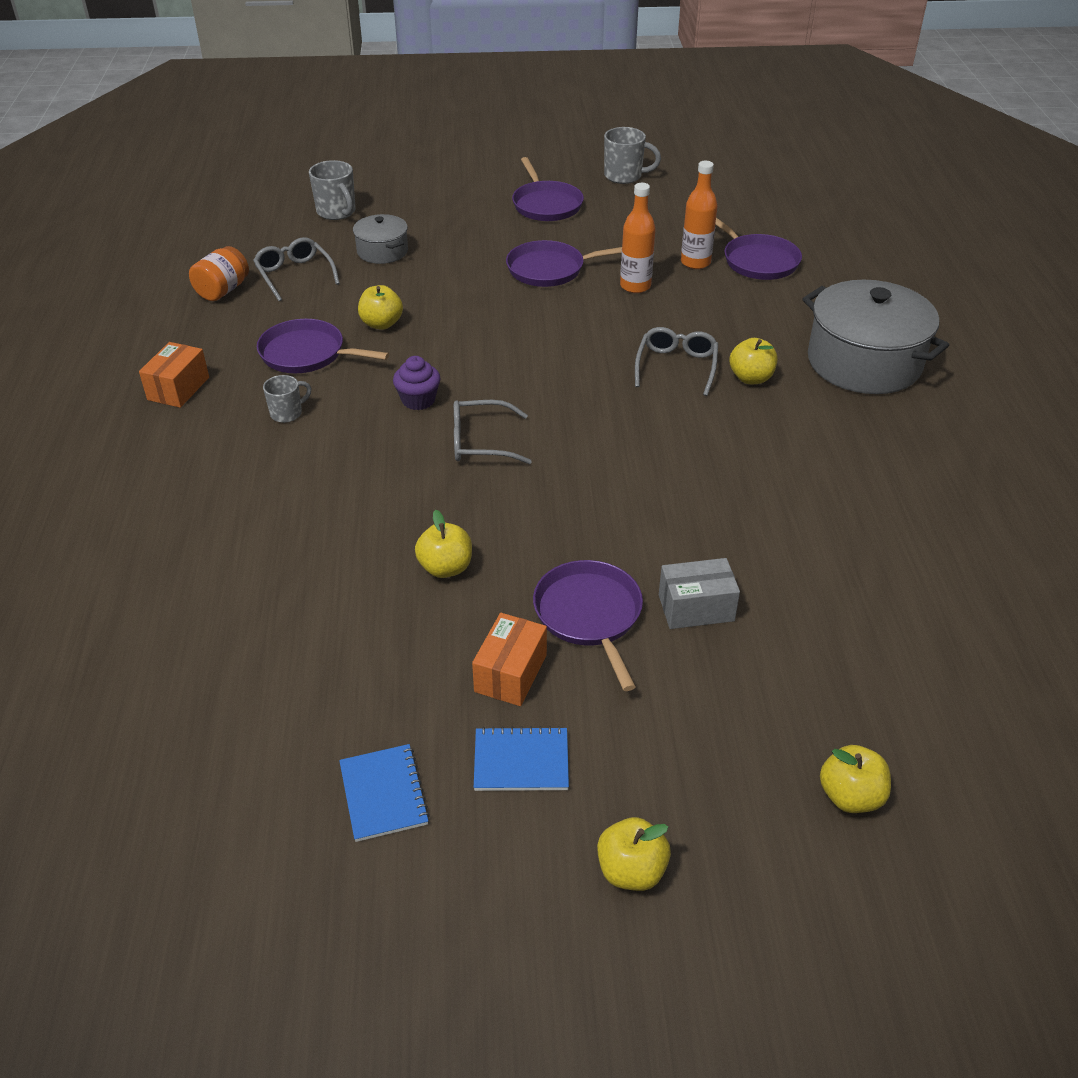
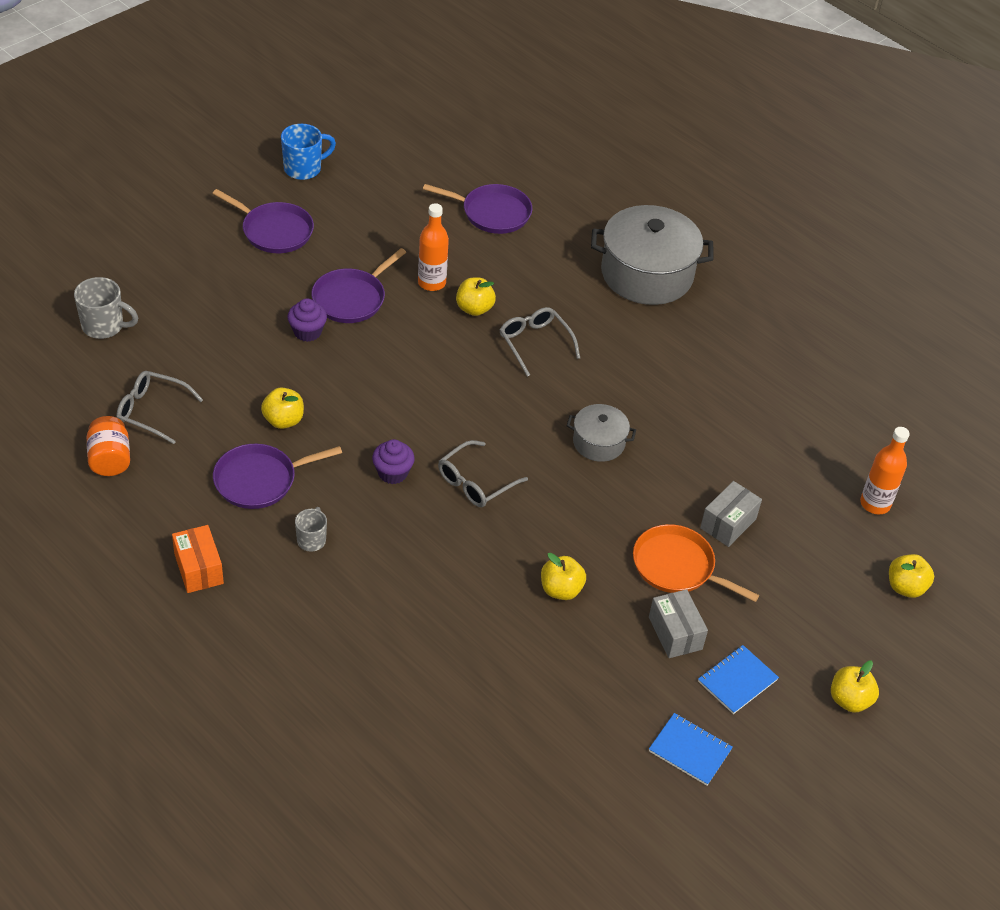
camera: 45 degrees left, 5 degrees up
(382, 251) = (196, 348): grey pot -> grey pot (598, 442)
(483, 276) = (307, 332): none -> purple cupcake
(510, 673) = (675, 633): orange box -> grey box
(589, 615) = (677, 567): purple pan -> orange pan
(624, 176) = (304, 169): grey mug -> blue mug
(695, 262) = (450, 237): orange bottle -> orange bottle (875, 504)
(751, 378) = (591, 327): yellow apple -> yellow apple (474, 309)

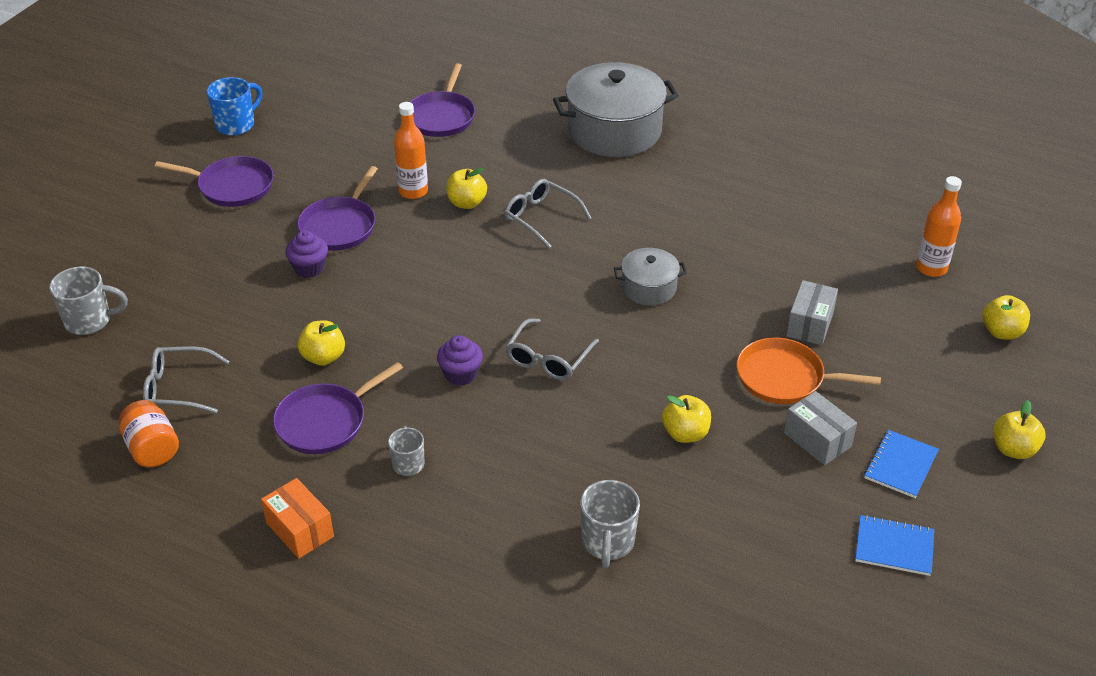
camera: 15 degrees left, 5 degrees down
(445, 664) = (607, 542): none -> grey mug
(492, 213) = (441, 117): purple pan -> purple pan turned 105 degrees clockwise

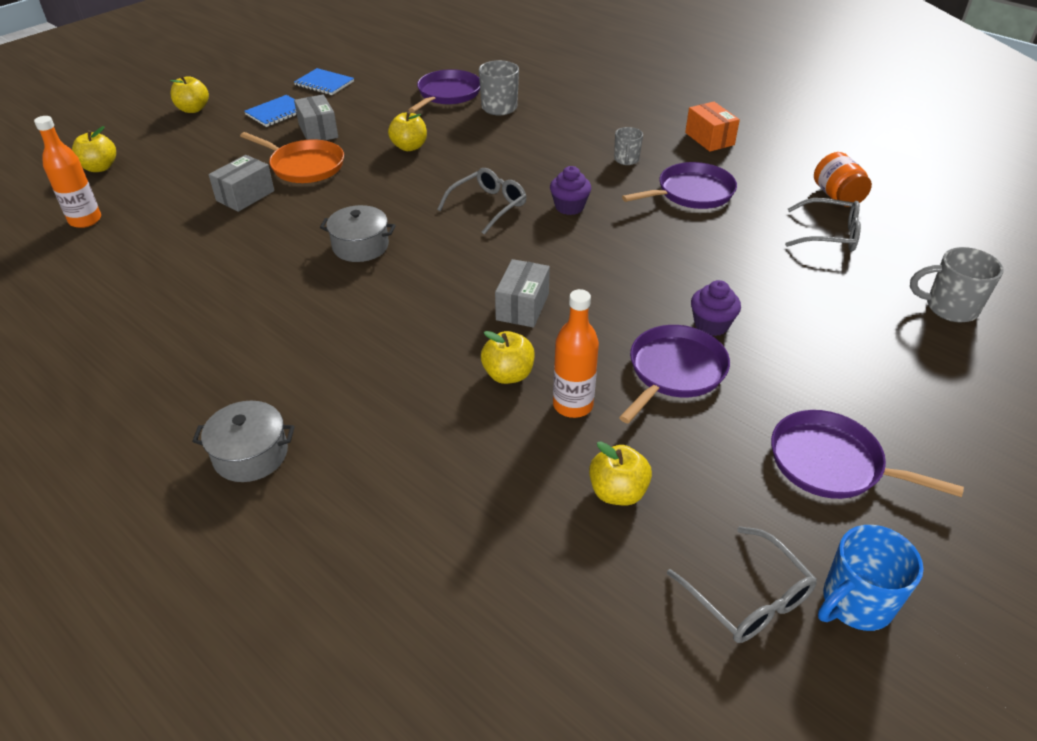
camera: 165 degrees left, 0 degrees up
(323, 357) = (693, 238): yellow apple -> yellow apple (617, 492)
(441, 117) = (496, 543): purple pan -> purple pan (447, 94)
(474, 256) = (522, 307): none -> grey box
(541, 217) = (427, 339): grey glasses -> grey glasses (748, 598)
(614, 131) = (251, 454): grey pot -> grey pot, size x0.51

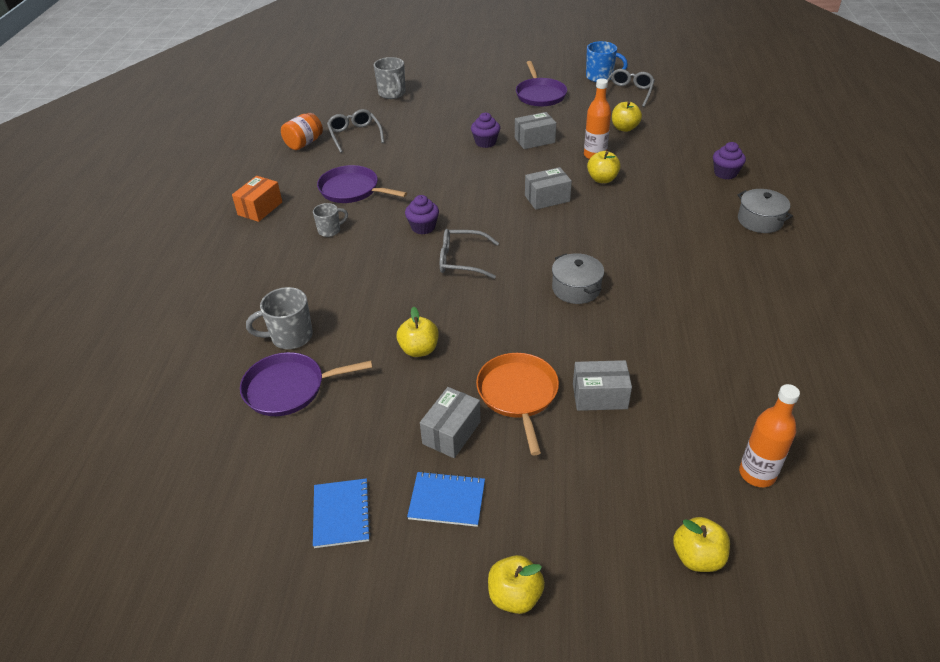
camera: 125 degrees left, 0 degrees up
(373, 512) = (725, 173): none -> purple cupcake
(674, 371) = (534, 140): purple pan -> grey box

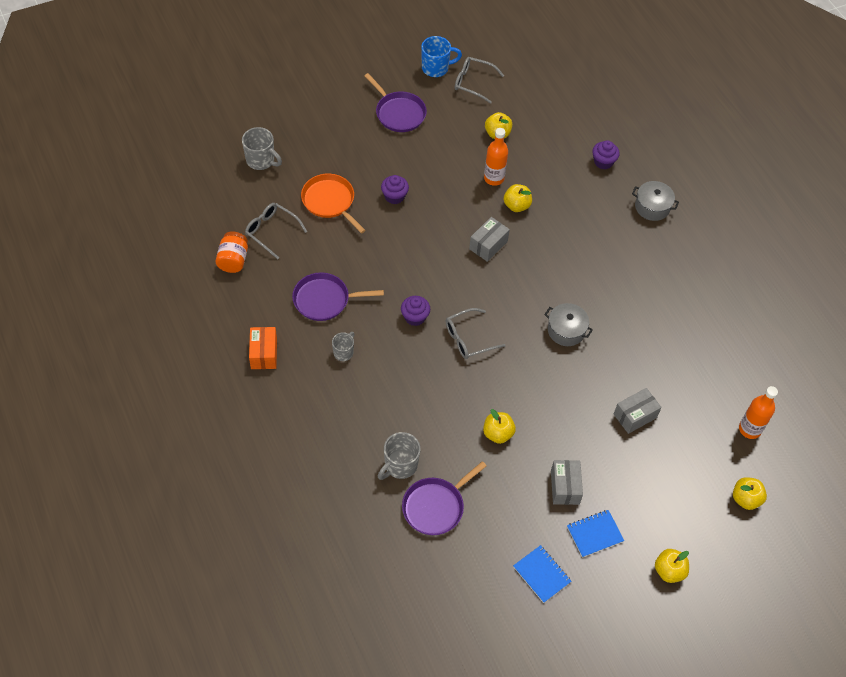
camera: 35 degrees left, 15 degrees up
(518, 394) = (585, 439): orange pan -> orange pan (330, 201)
(534, 140) = (433, 178): grey box -> none
(628, 92) = (473, 82): grey glasses -> grey glasses turned 60 degrees counterclockwise

